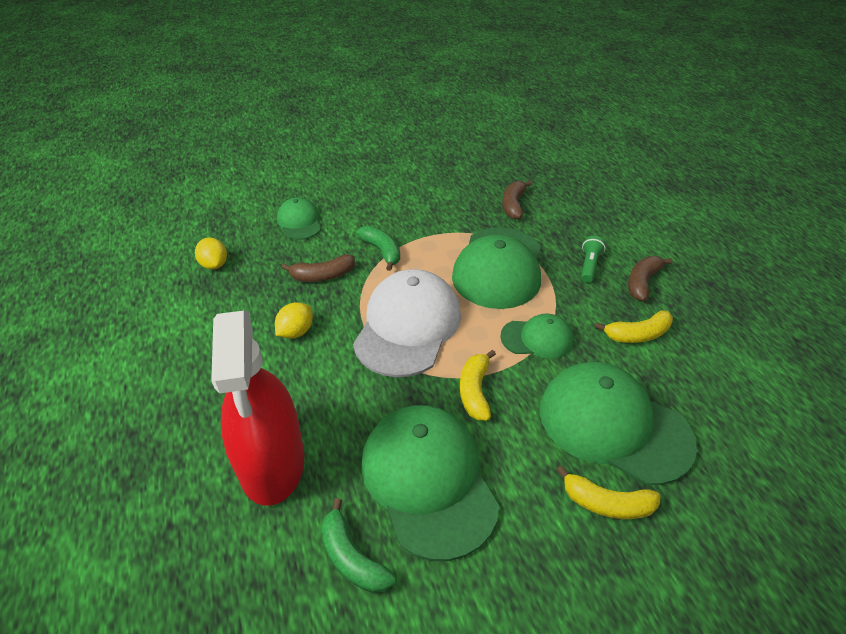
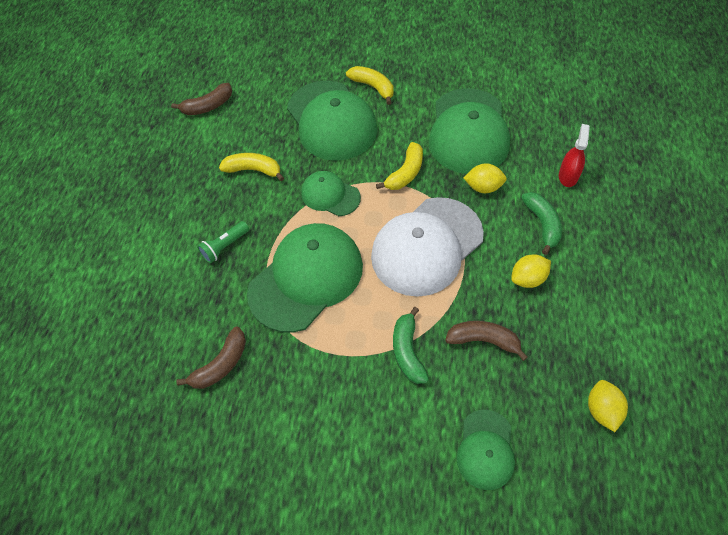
camera: 150 degrees left, 15 degrees up
(272, 462) = (568, 176): red spray bottle -> red spray bottle, size x0.42
(352, 558) = (530, 110): green banana -> green banana (542, 224)
(375, 407) = (483, 187): none -> yellow lemon
(642, 282) = (200, 211): brown banana -> brown banana (208, 106)

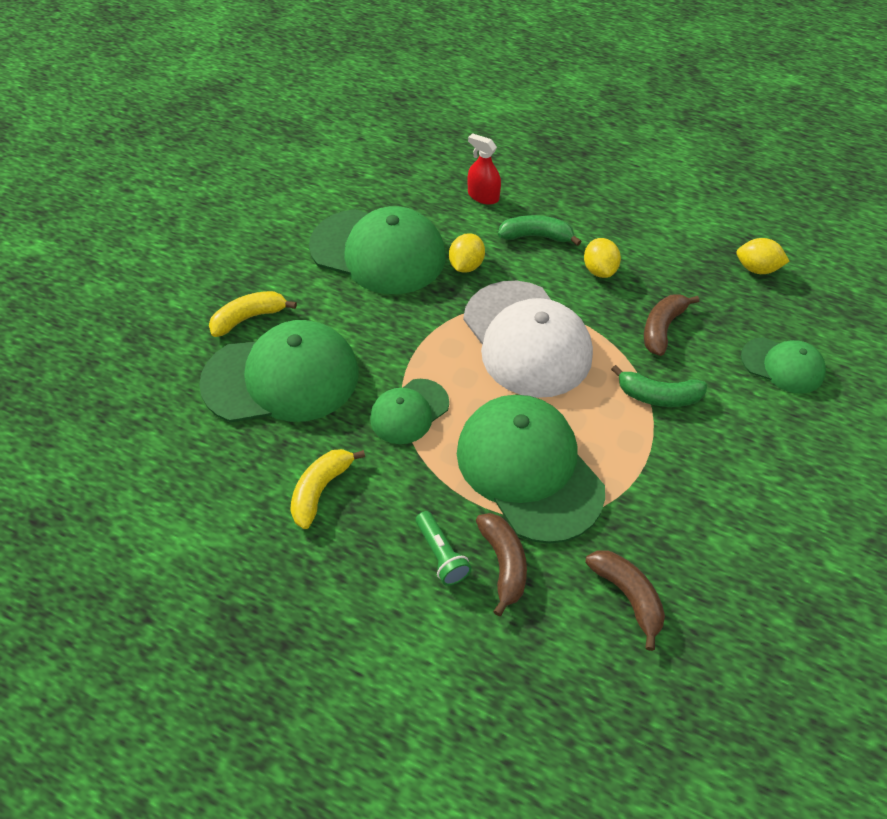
camera: 75 degrees left, 5 degrees down
(208, 106) = (156, 525): brown banana -> brown banana (503, 563)
(405, 173) = (411, 327): yellow banana -> none

